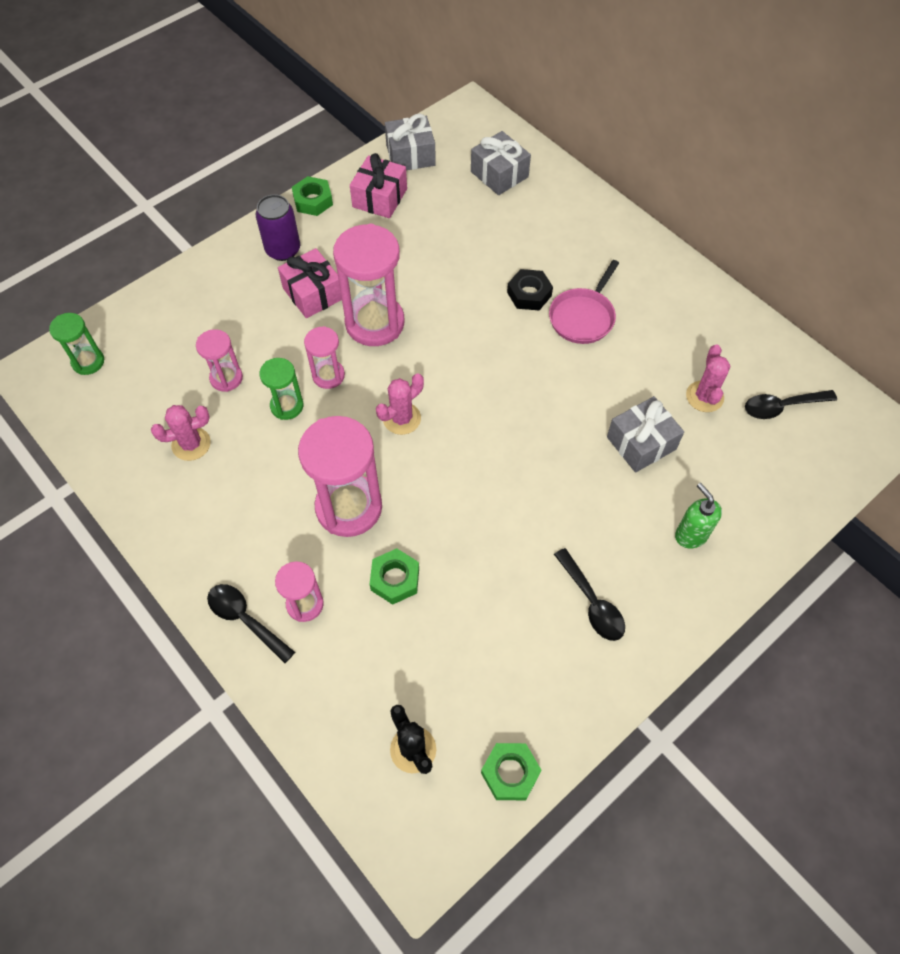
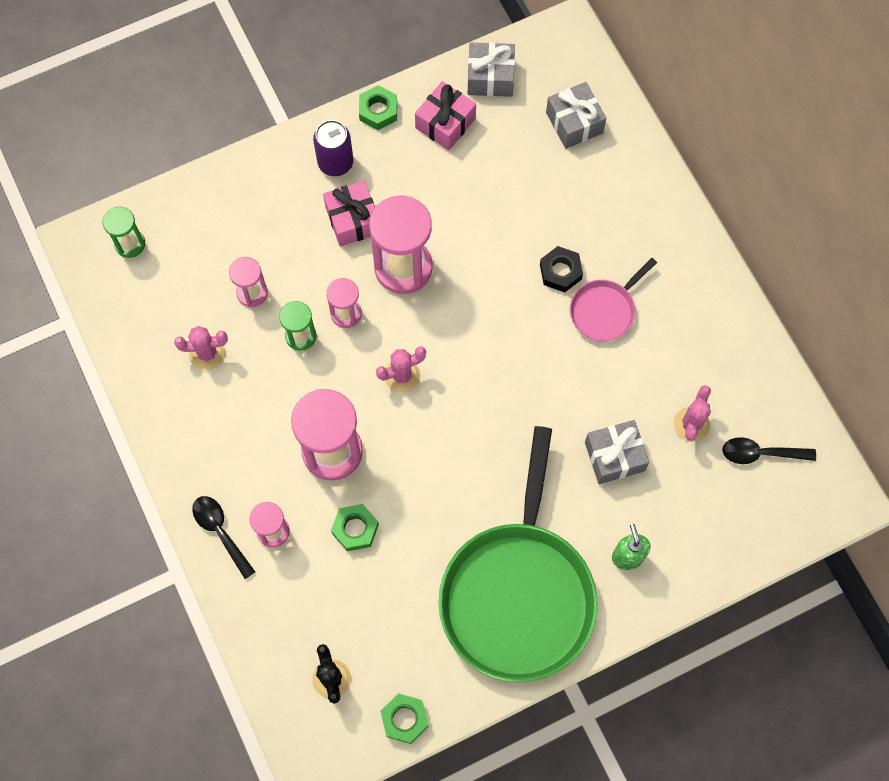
camera: 15 degrees right, 10 degrees up
(592, 602) = (518, 595): black spoon -> green pan

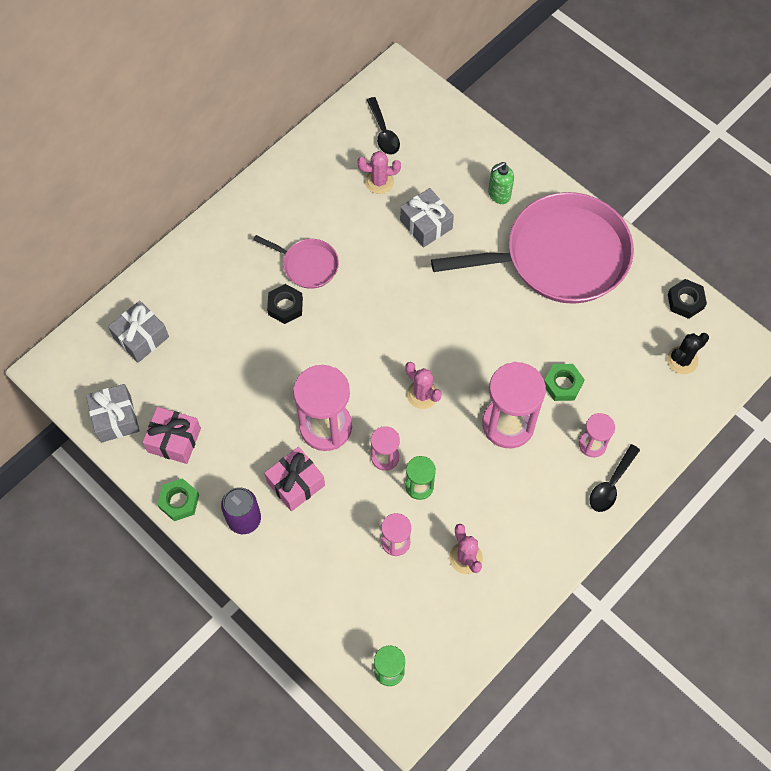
camera: 110 degrees left, 5 degrees down
(404, 719) = (685, 301): green nut -> black nut
(518, 595) = (560, 256): green pan -> pink pan

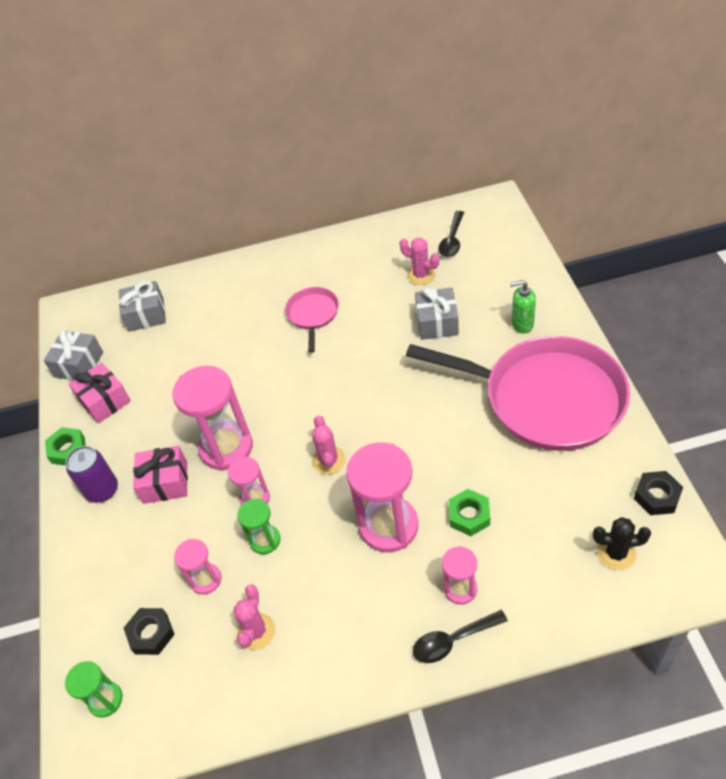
camera: 40 degrees right, 15 degrees down
(285, 306) = (270, 338): black nut -> black nut (151, 634)
(308, 265) = (313, 314): pink pan -> pink pan turned 150 degrees counterclockwise

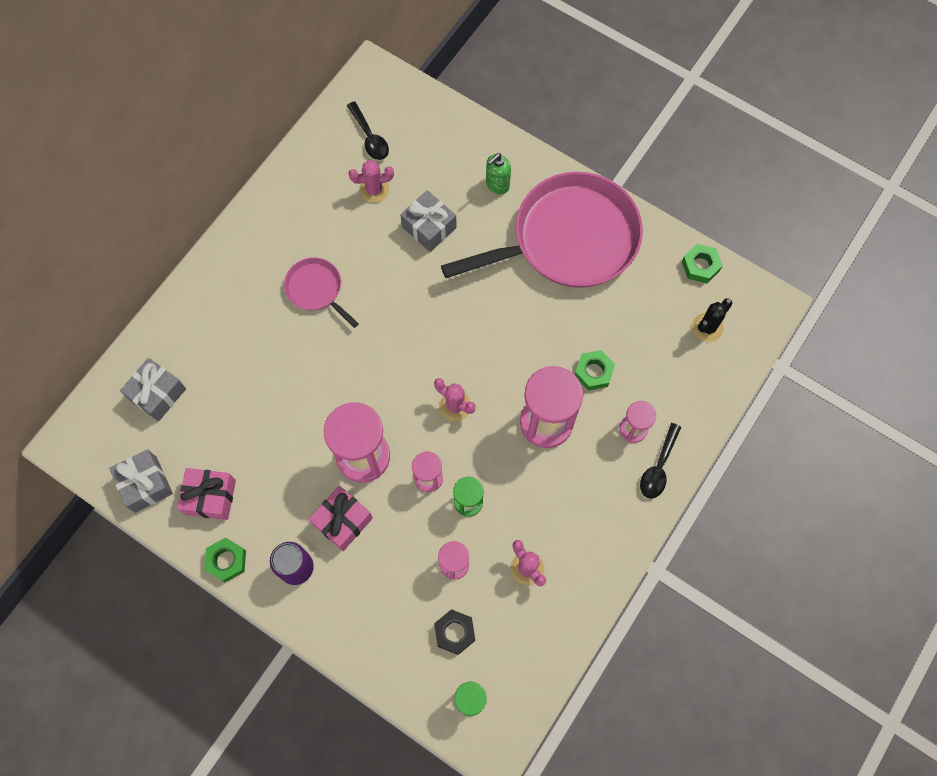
camera: 50 degrees left, 20 degrees up
(657, 496) = (700, 266): black nut -> green nut

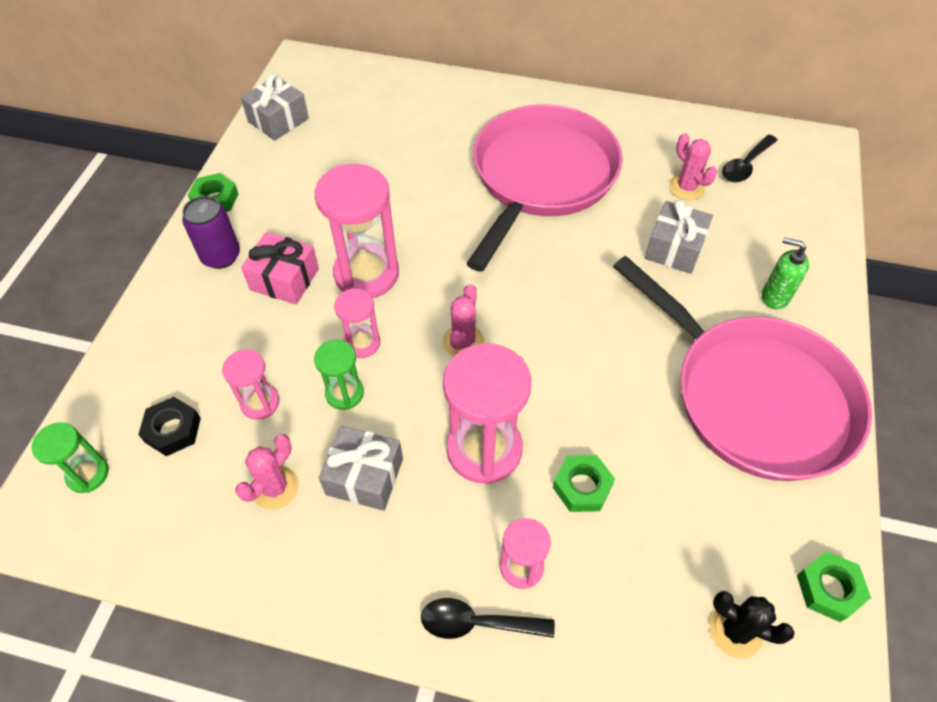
camera: 70 degrees right, 15 degrees down
(157, 394) = (372, 100): grey gift -> grey gift (364, 476)
(210, 497) = (279, 167): pink gift -> none
(316, 289) = (541, 177): pink pan -> pink pan, size x2.23

